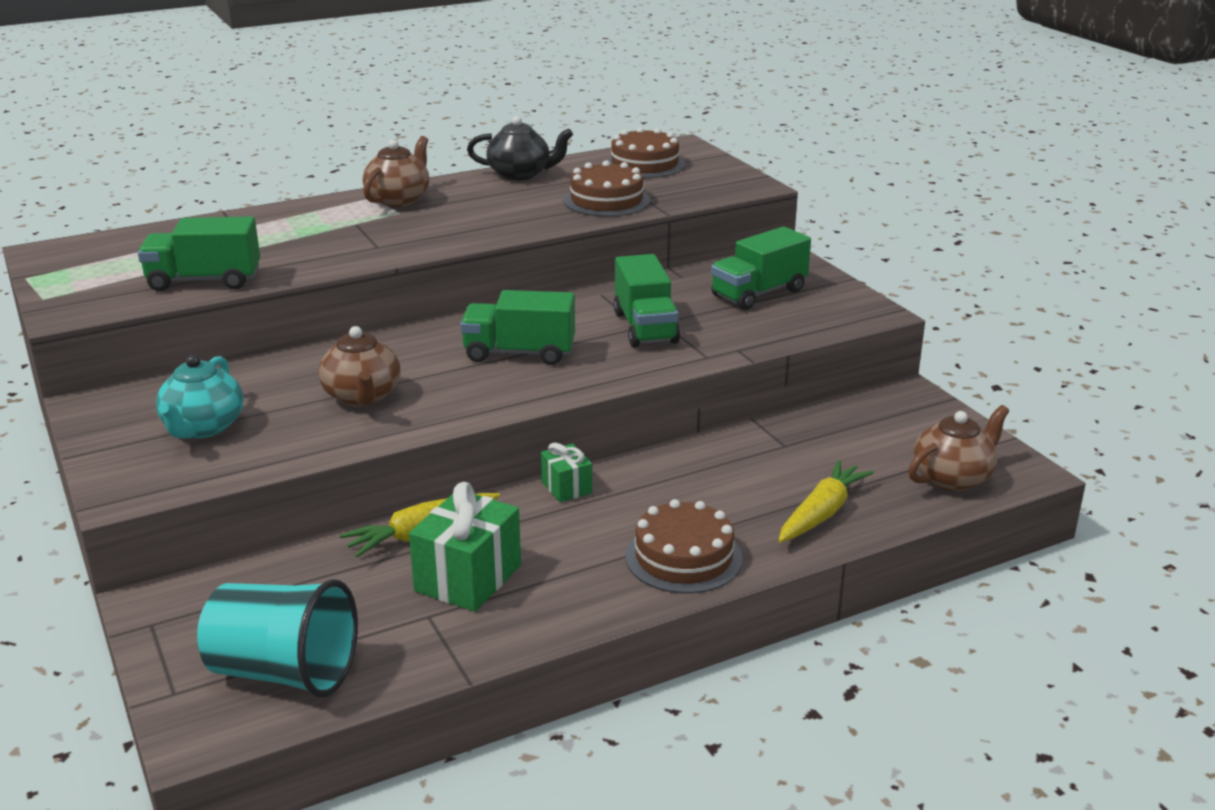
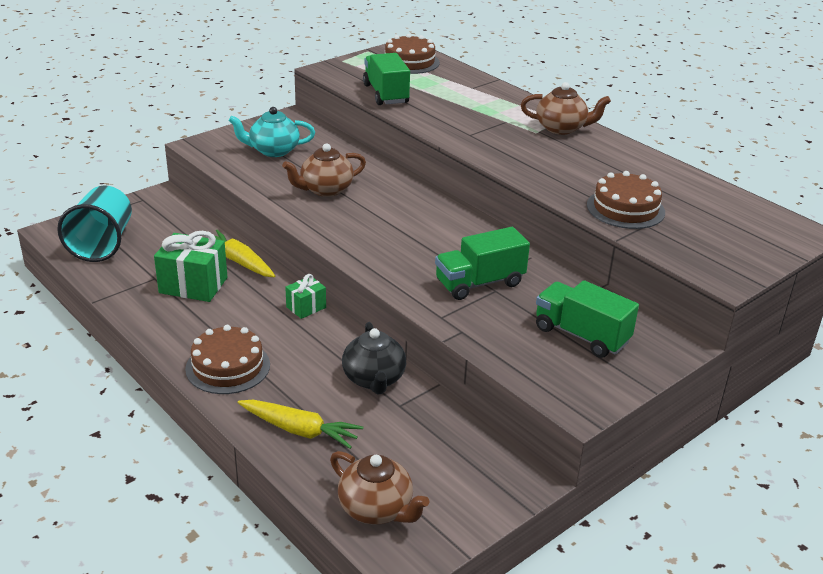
camera: 75 degrees right, 5 degrees up
(519, 353) = (410, 235): green truck -> none
(520, 174) = (654, 166): black teapot -> black teapot (374, 379)
(644, 164) = (732, 218): brown cake -> brown cake (409, 62)

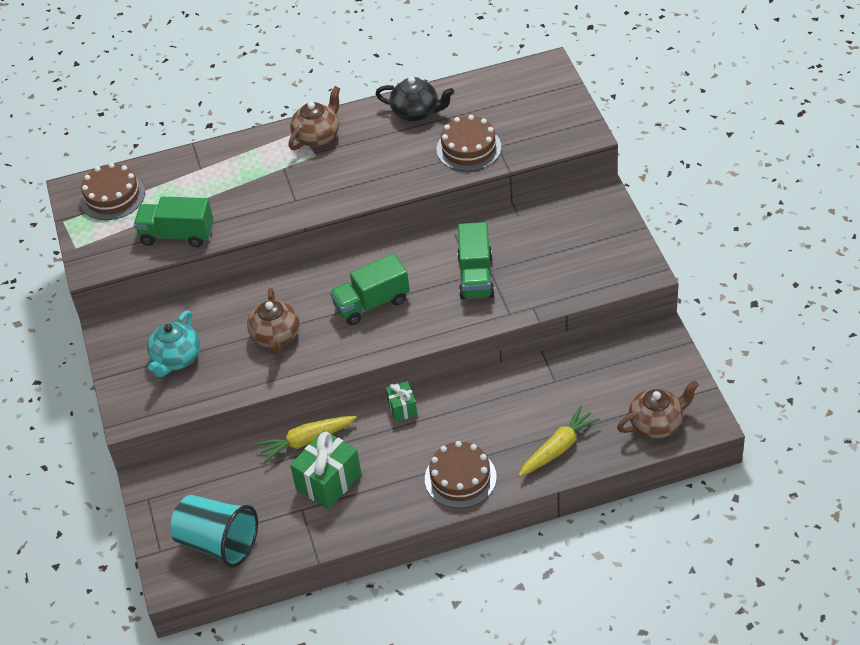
camera: 60 degrees left, 15 degrees up
(374, 379) = (518, 388): black teapot -> black teapot (416, 112)
(581, 335) = (568, 241): green truck -> green truck (371, 303)

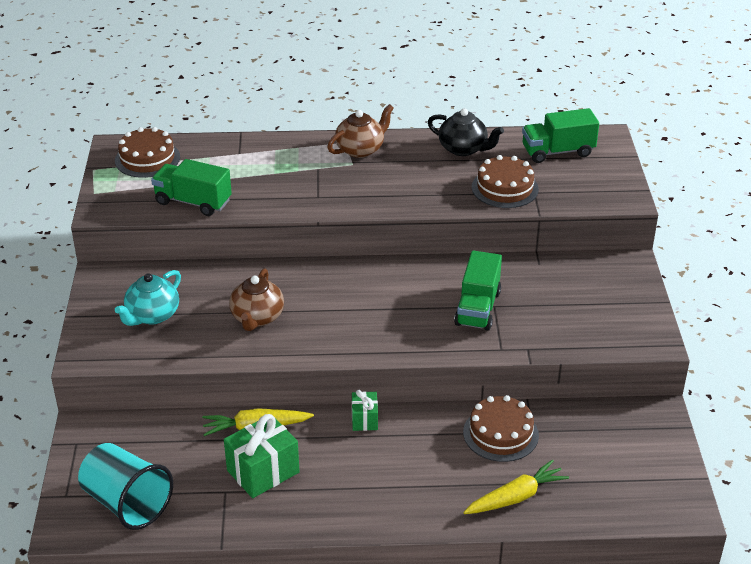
camera: 10 degrees right, 10 degrees down
(371, 303) = (363, 309): green truck -> green truck (557, 152)
(460, 478) = (401, 501): brown cake -> brown cake (500, 433)
(656, 423) = (630, 498): brown teapot -> none

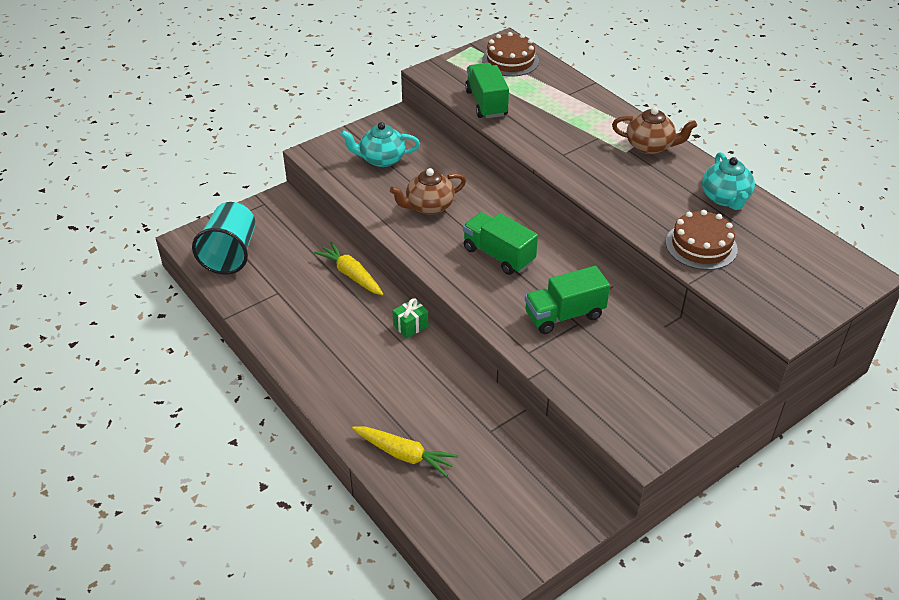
camera: 55 degrees right, 5 degrees up
(263, 471) = (311, 301): green gift -> none
(463, 149) = (725, 198): black teapot -> turquoise teapot
(500, 433) = (468, 412): brown cake -> none
(557, 152) = (797, 254): green truck -> green truck (498, 255)

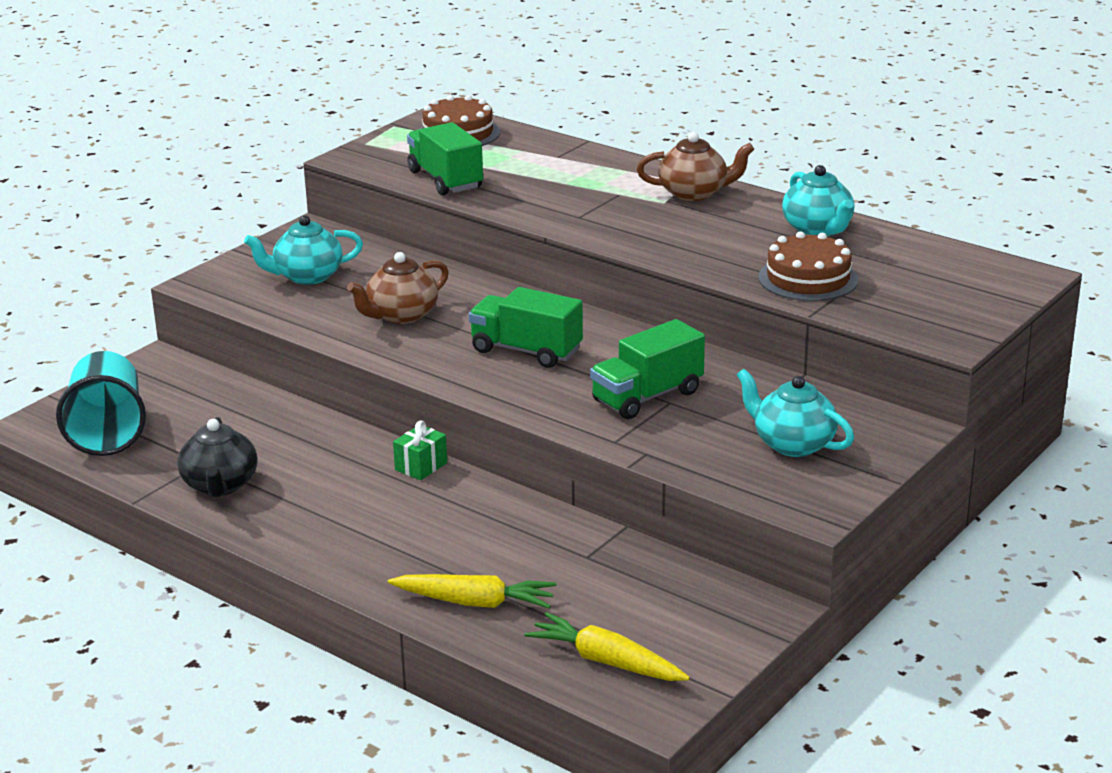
camera: 15 degrees left, 15 degrees down
(282, 315) = (220, 485): none -> black teapot
(351, 275) = (306, 426): yellow carrot -> yellow carrot (606, 661)
(649, 382) = (793, 444): none -> turquoise teapot

